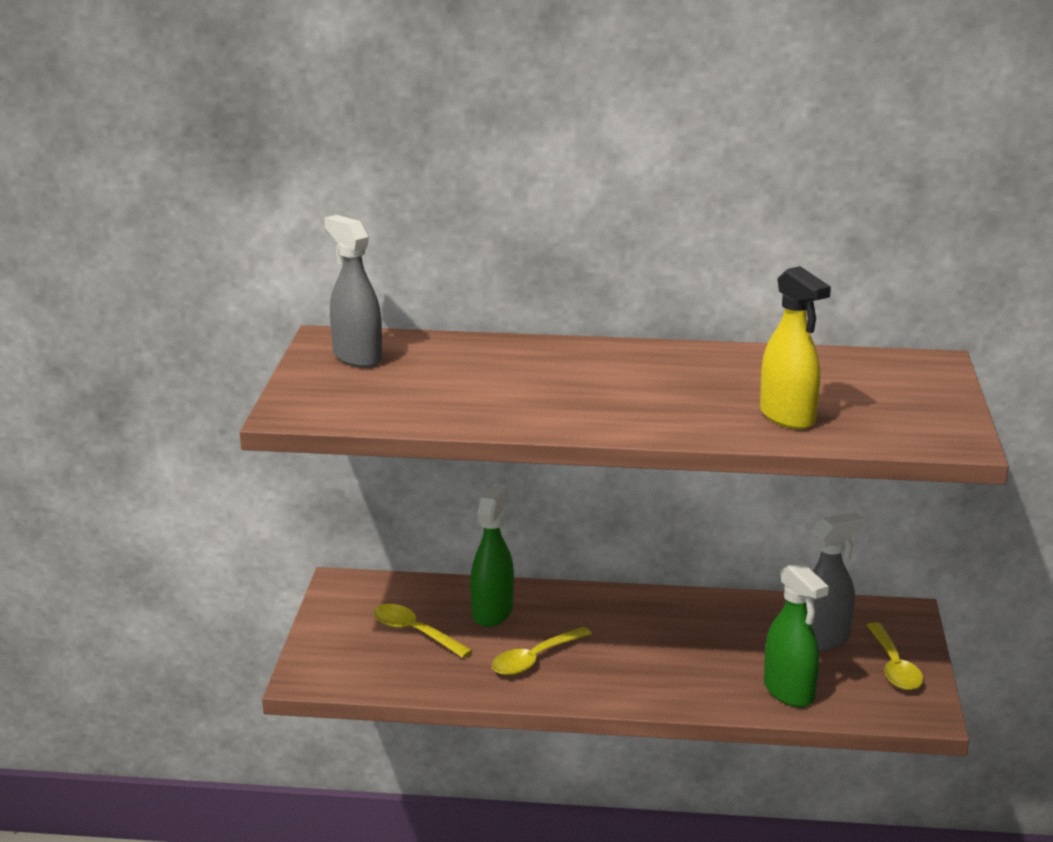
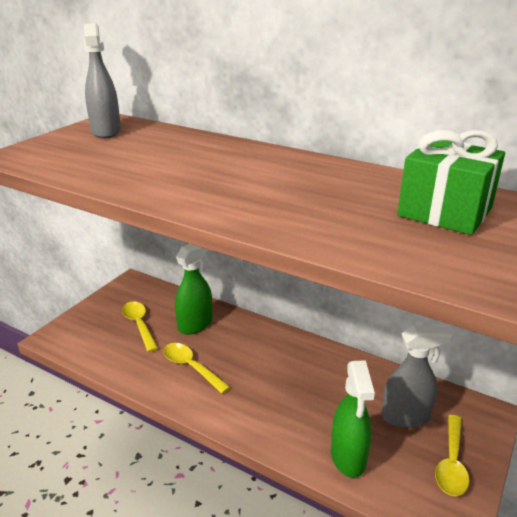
camera: 25 degrees right, 5 degrees up
(534, 659) = (191, 367): yellow spoon -> yellow spoon turned 60 degrees clockwise
(787, 417) = (360, 230): yellow spray bottle -> none
(846, 383) = (444, 212): none -> green gift

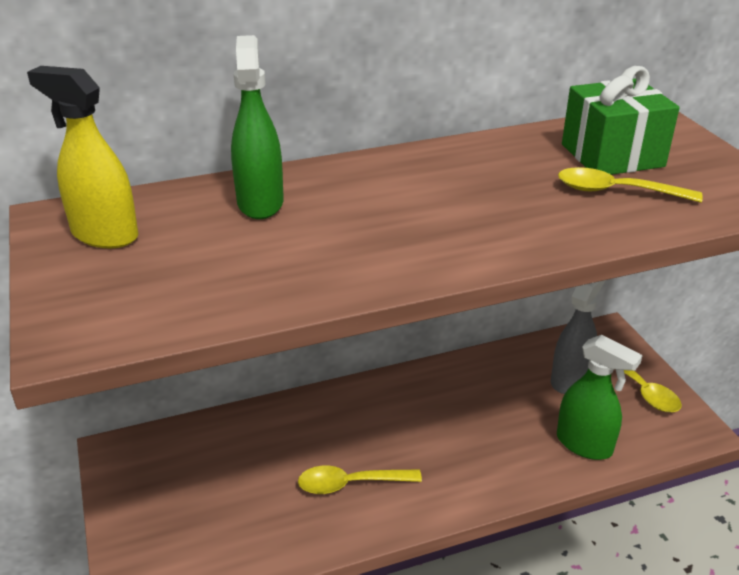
camera: 50 degrees left, 5 degrees up
(106, 132) = (104, 235): grey spray bottle -> yellow spray bottle
(139, 325) = (218, 490): yellow spoon -> yellow spoon (616, 191)
(195, 324) = (280, 440): green spray bottle -> green spray bottle (260, 202)

